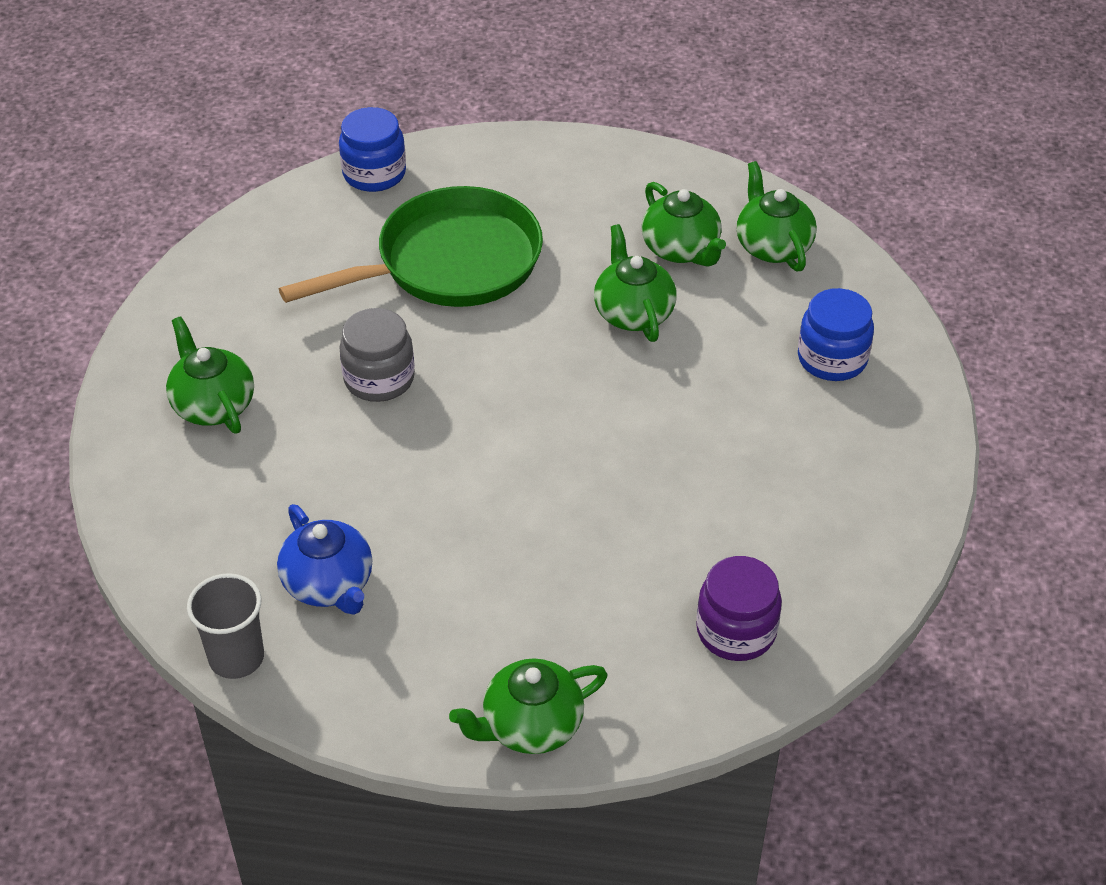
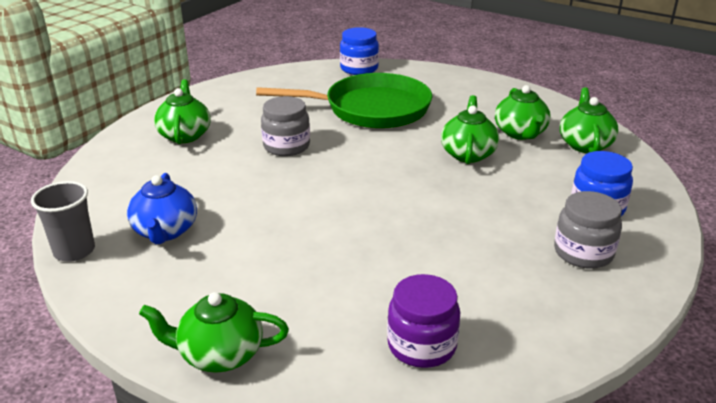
camera: 25 degrees right, 15 degrees down
(845, 438) = (583, 252): none -> grey jar

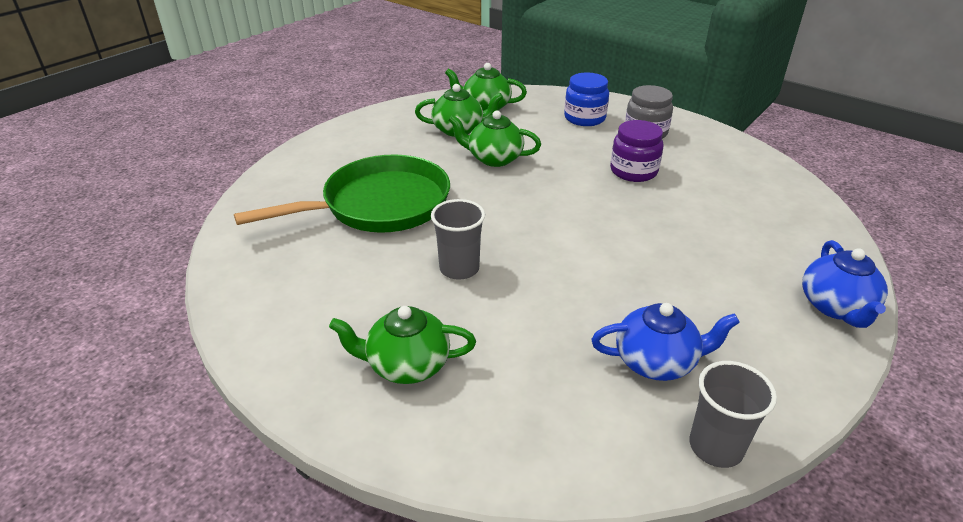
camera: 85 degrees left, 5 degrees up
(220, 354) = (836, 307): green teapot -> blue teapot
(286, 146) = (459, 268): grey jar -> grey cup
(359, 68) = (254, 207): blue jar -> none
(370, 109) = (378, 205): green pan -> green pan turned 60 degrees clockwise
(421, 345) = (776, 206): purple jar -> purple jar (633, 171)

